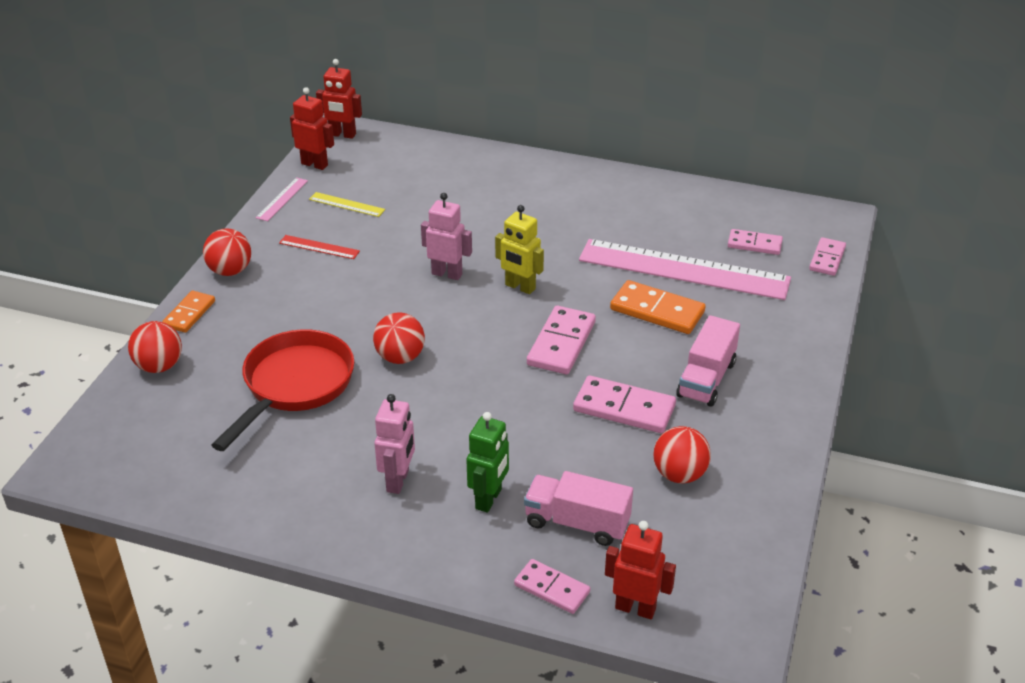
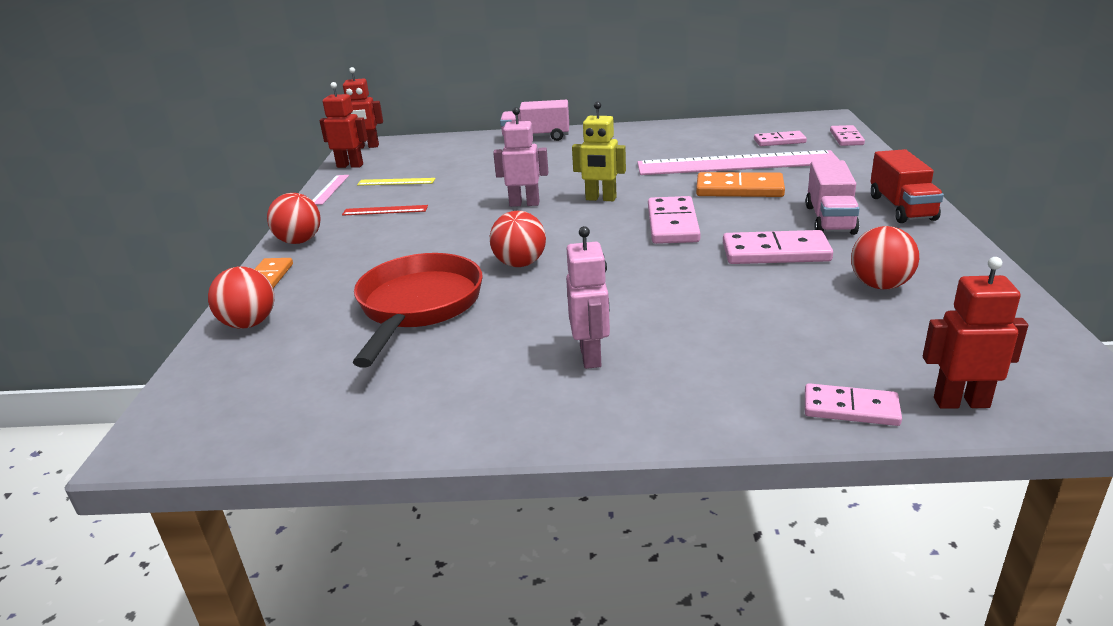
camera: 15 degrees left, 10 degrees down
(489, 499) = (705, 348): green robot -> none
(577, 523) = (818, 345): pink truck -> pink truck (536, 138)
(786, 383) = (901, 208): none -> red truck

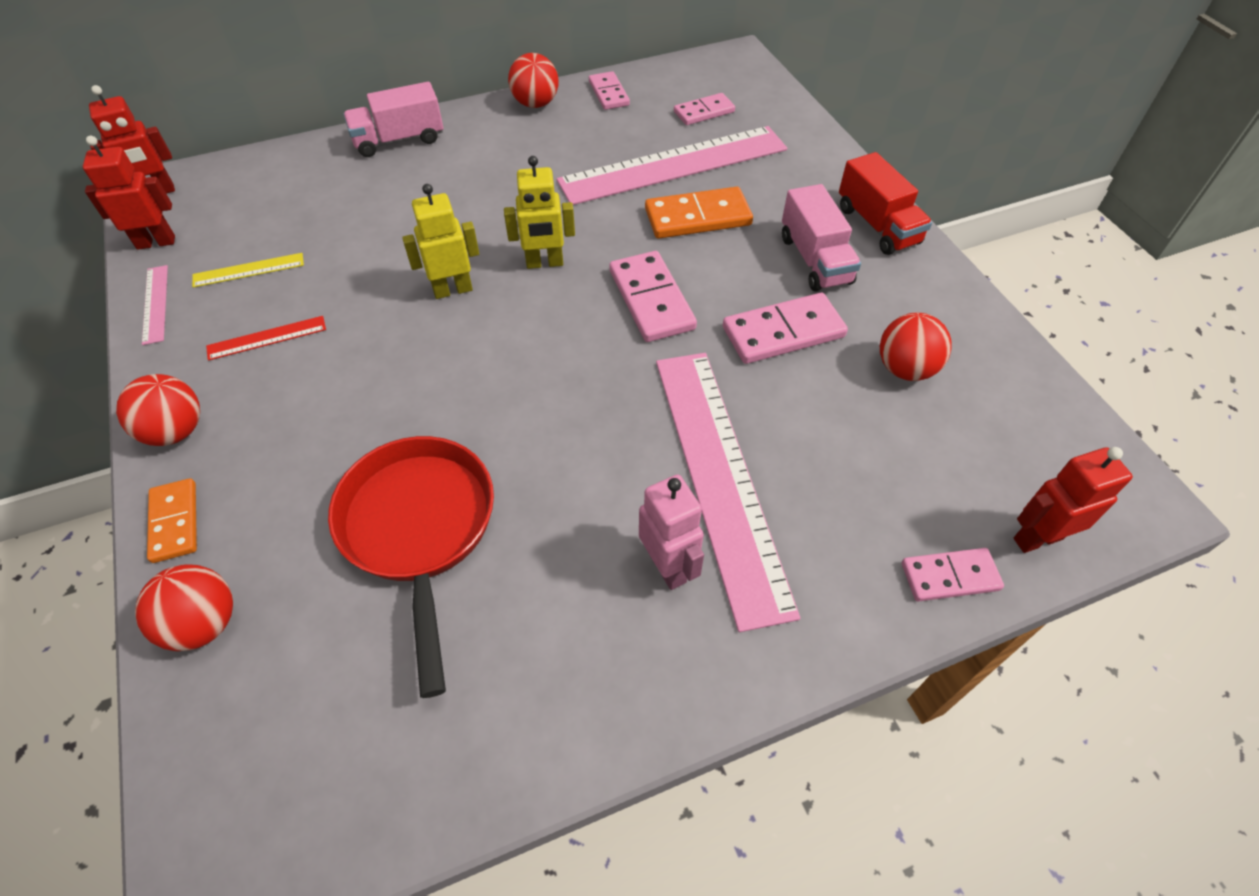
camera: 25 degrees left, 25 degrees up
(520, 264) = (506, 415): red ball -> red ball (535, 104)
(524, 204) = (452, 290): pink robot -> yellow robot
(668, 318) = (720, 477): none -> pink ruler
(846, 138) = (774, 97): pink domino -> pink domino (608, 93)

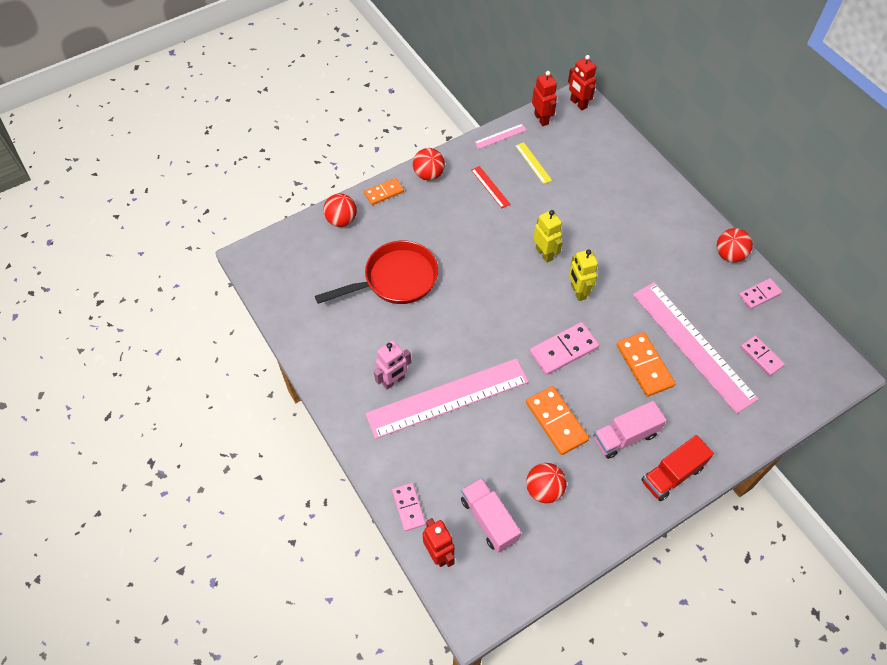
camera: 80 degrees right, 5 degrees up
(399, 140) = (662, 193): pink truck -> pink truck (489, 519)
(783, 332) = (556, 421): pink domino -> orange domino

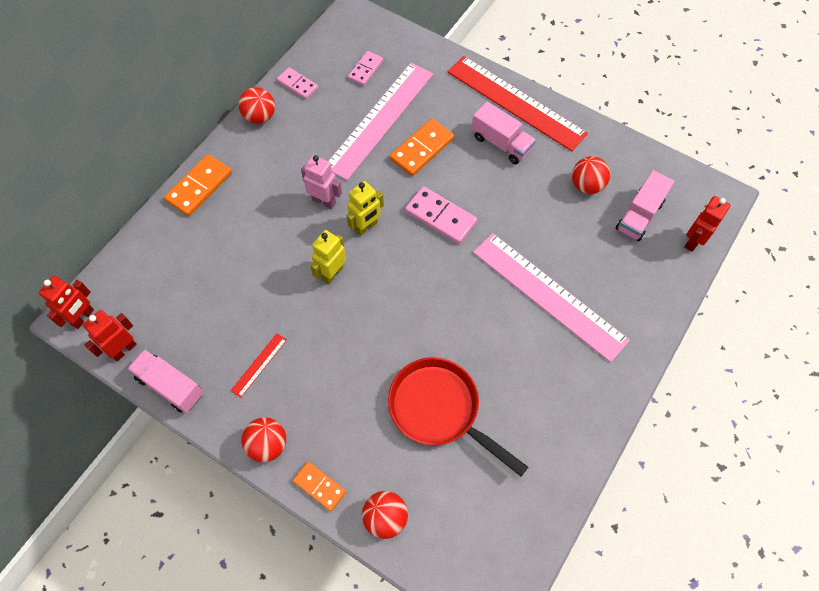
camera: 115 degrees left, 5 degrees up
(393, 381) = (560, 353): pink robot -> pink robot (324, 201)
(408, 507) = (671, 281): pink domino -> none
(500, 136) = (170, 386): pink ruler -> pink truck
(533, 163) = (202, 332): yellow ruler -> none
(556, 421) = (518, 197): orange domino -> orange domino (199, 187)
(672, 474) = (516, 102): red truck -> red ruler

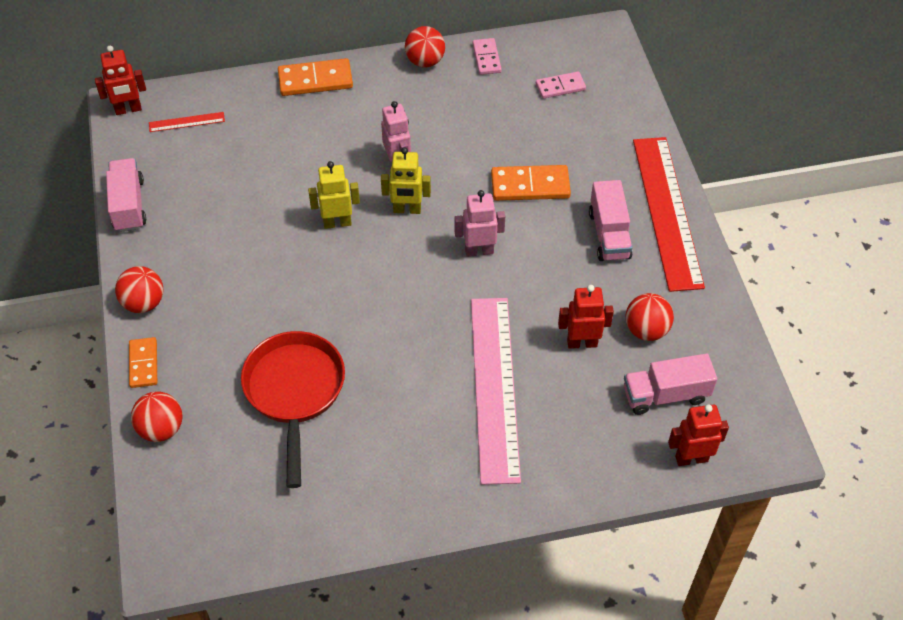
camera: 45 degrees right, 10 degrees down
(123, 349) = (128, 154): red robot -> red robot (582, 343)
(259, 365) = (204, 243): red ruler -> red ruler (186, 122)
(380, 119) = (523, 135): pink ruler -> none
(440, 217) = (479, 251): pink domino -> pink robot

